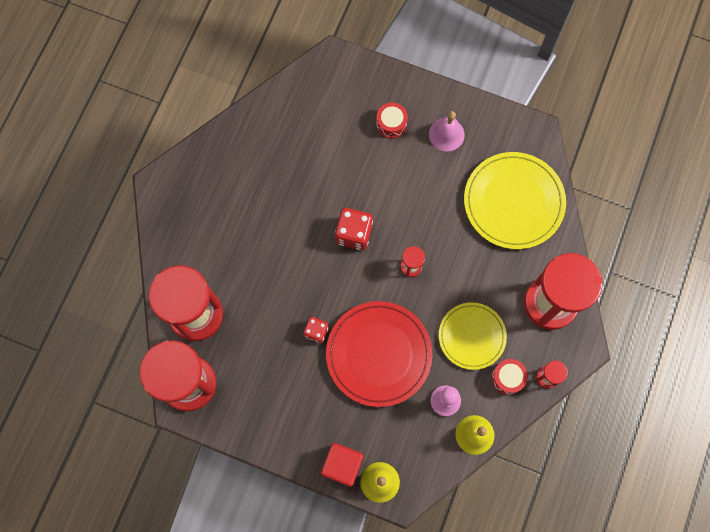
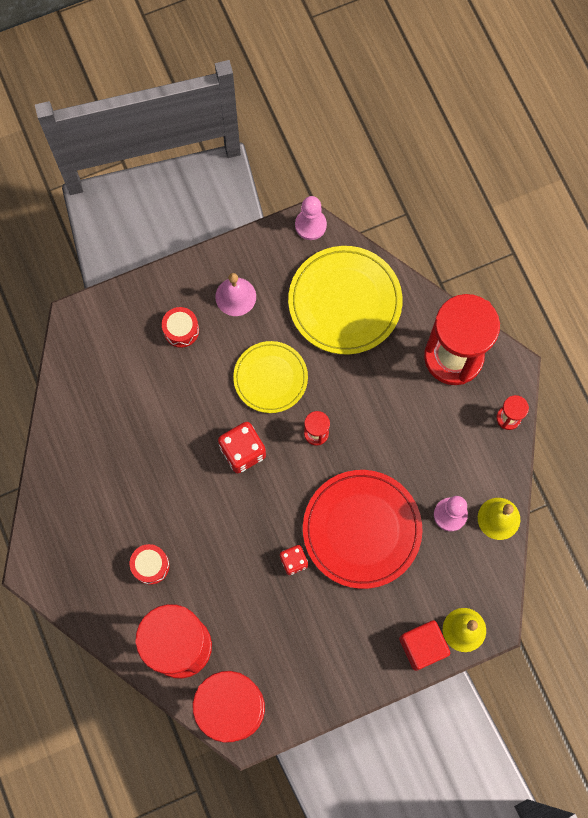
camera: 45 degrees left, 0 degrees up
(472, 336) = (419, 443): yellow plate -> yellow plate (270, 378)
(507, 378) = (479, 448): red drum -> red drum (150, 565)
(540, 133) = (310, 225): none -> pink pawn

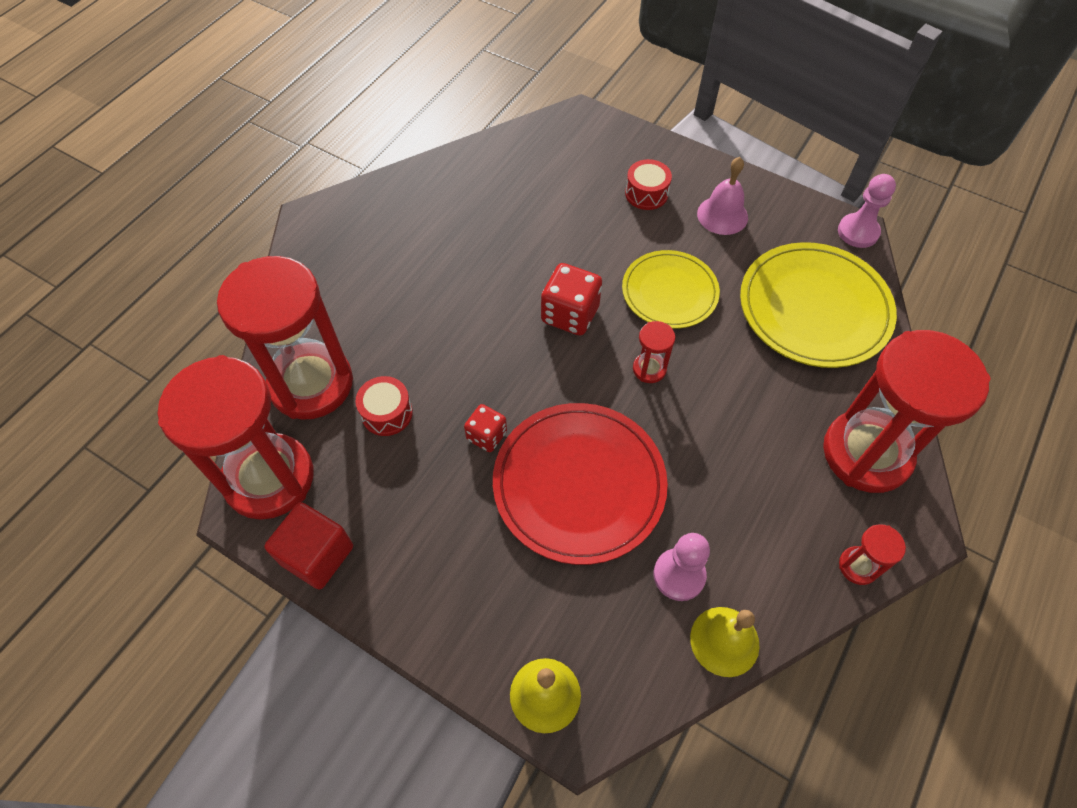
camera: 55 degrees right, 15 degrees down
(150, 565) = (383, 306): red drum -> red drum (387, 413)
(422, 646) = (485, 653): red cube -> red cube (317, 555)

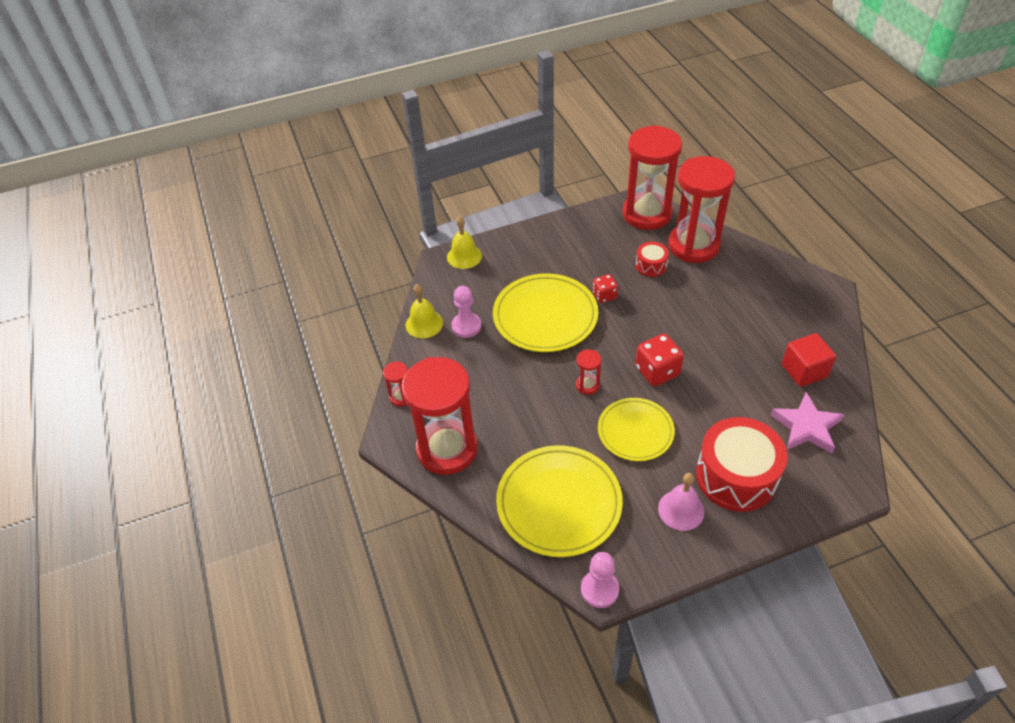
camera: 130 degrees right, 10 degrees down
(317, 555) = (592, 215): red cube -> red cube (804, 371)
(539, 168) = (806, 427): none -> pink star
(579, 484) = (545, 316): red plate -> yellow plate
(646, 193) = (736, 476): red drum -> red drum, size x2.07

